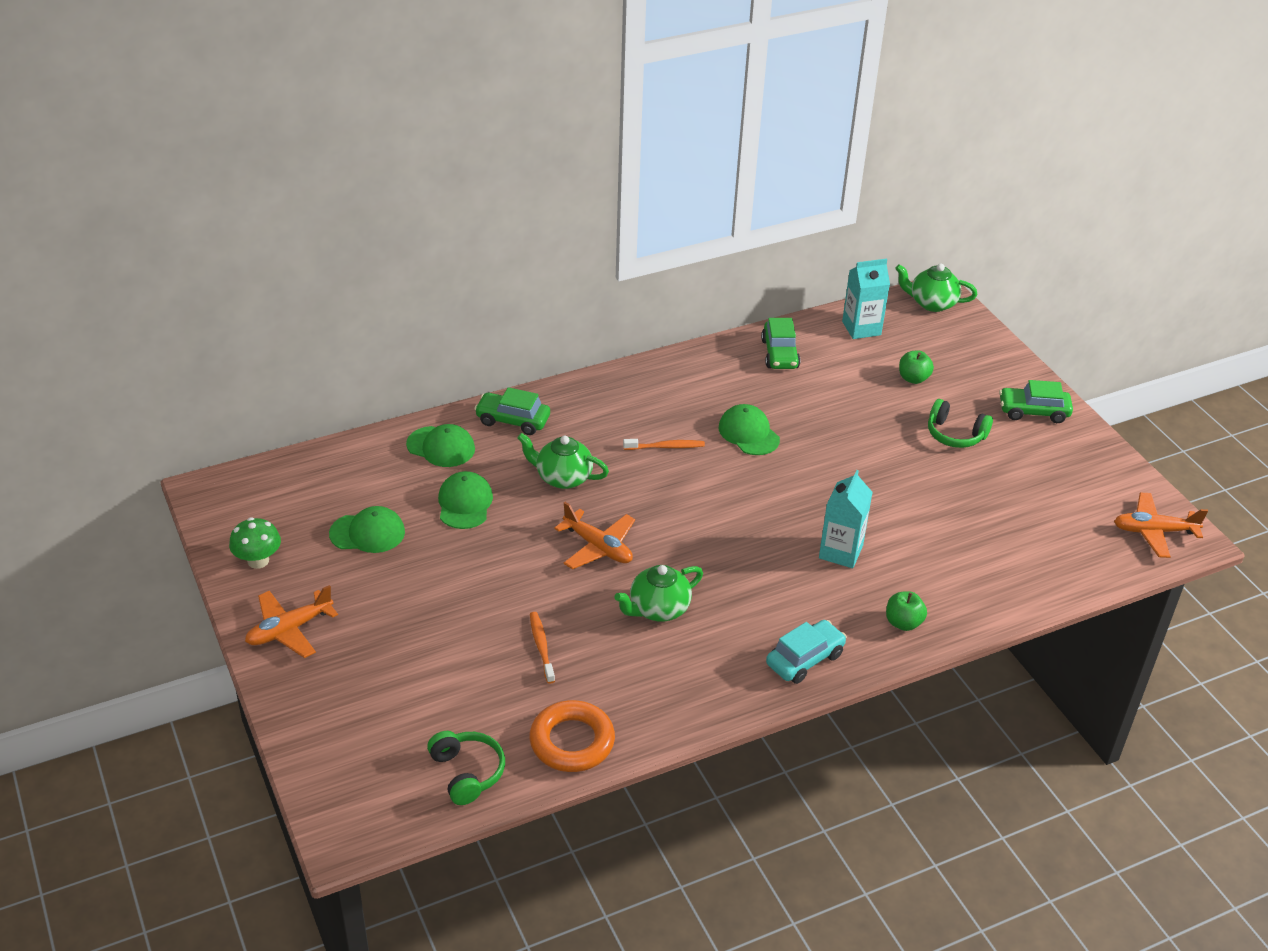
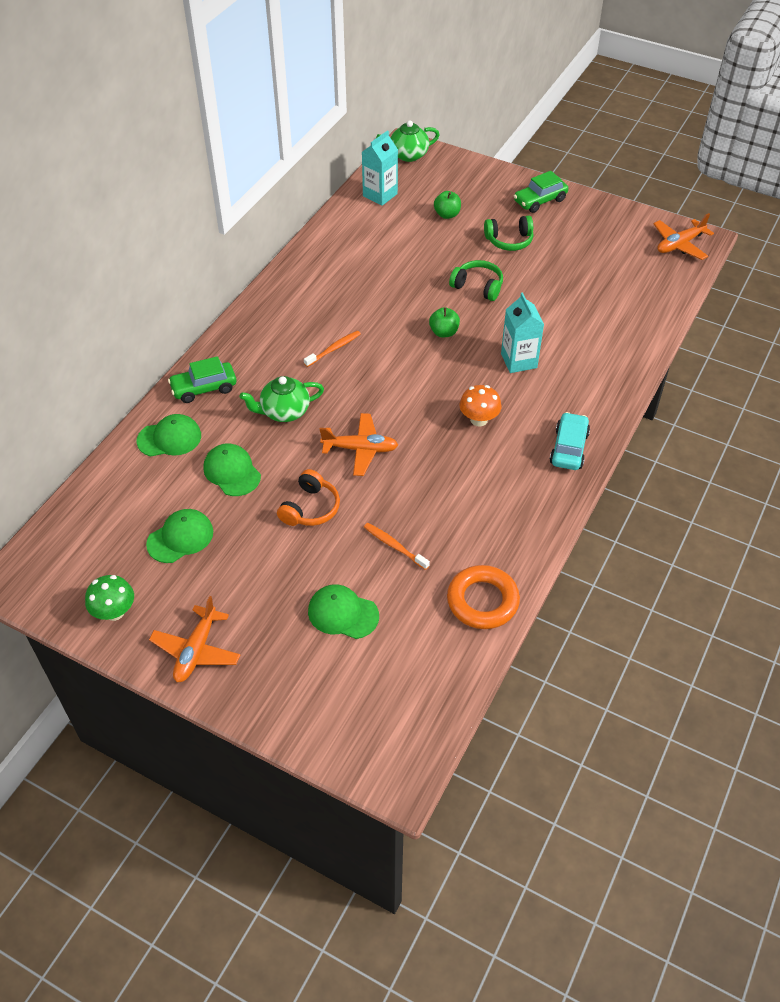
camera: 35 degrees left, 10 degrees up
(467, 773) = (436, 671): green headphones -> green headphones (478, 286)
(500, 572) = (310, 508): none -> orange headphones
(658, 609) = (444, 470): green teapot -> none
(740, 583) = (479, 419): none -> orange mushroom
(748, 433) = (380, 309): green cap -> green cap (343, 613)
(780, 354) = (344, 240): green car -> none
(903, 623) = (601, 387): green apple -> green apple (444, 332)

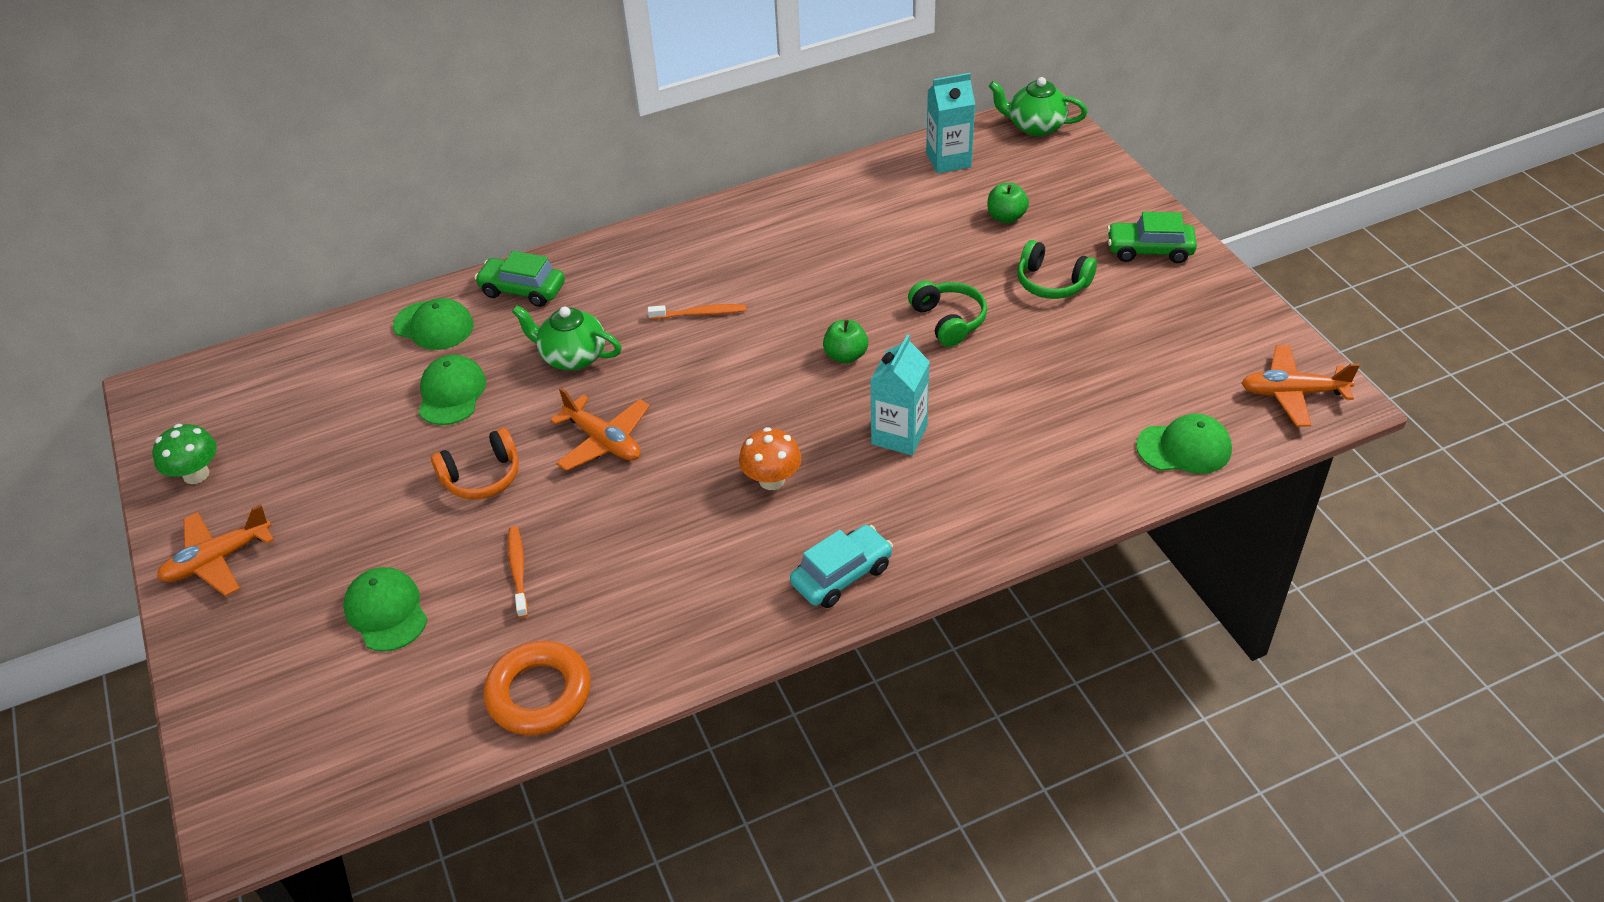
camera: 40 degrees right, 5 degrees down
(180, 538) = (331, 435): green cap -> green cap (1184, 448)

